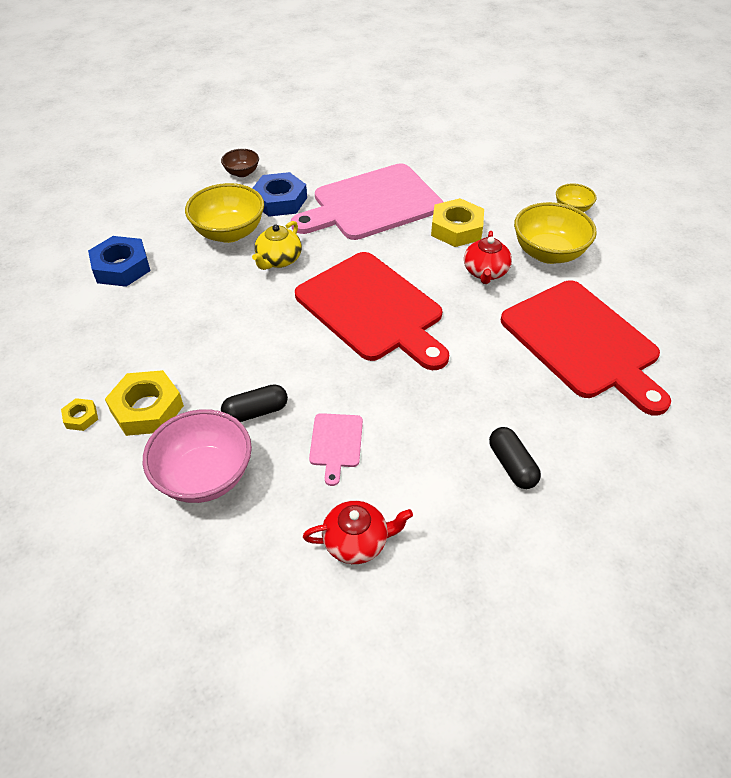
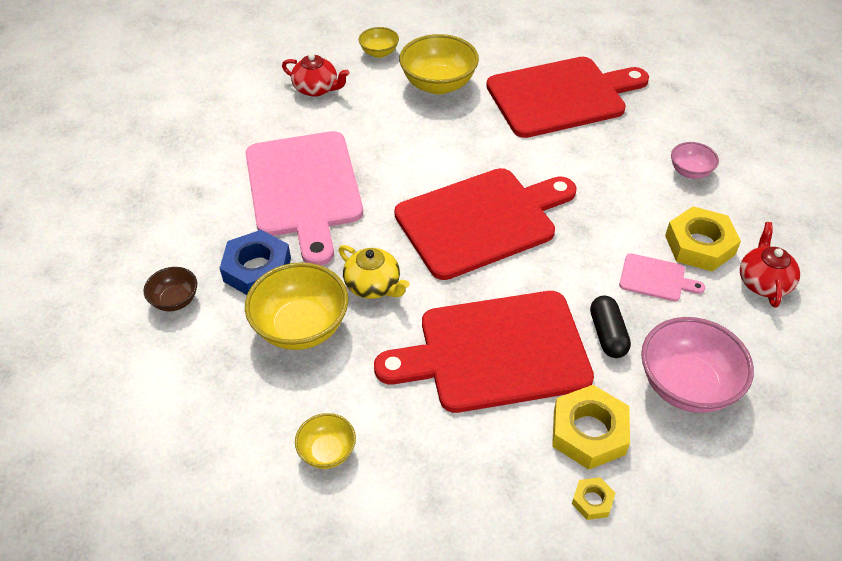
camera: 75 degrees left, 0 degrees up
(121, 267) = (327, 451): blue nut -> yellow bowl
(223, 340) = (495, 352): none -> red cutting board
(456, 229) = (377, 134): yellow nut -> yellow nut (699, 245)
(485, 272) = (451, 130): red teapot -> red teapot (317, 89)
(512, 465) = (690, 171): black capsule -> pink bowl

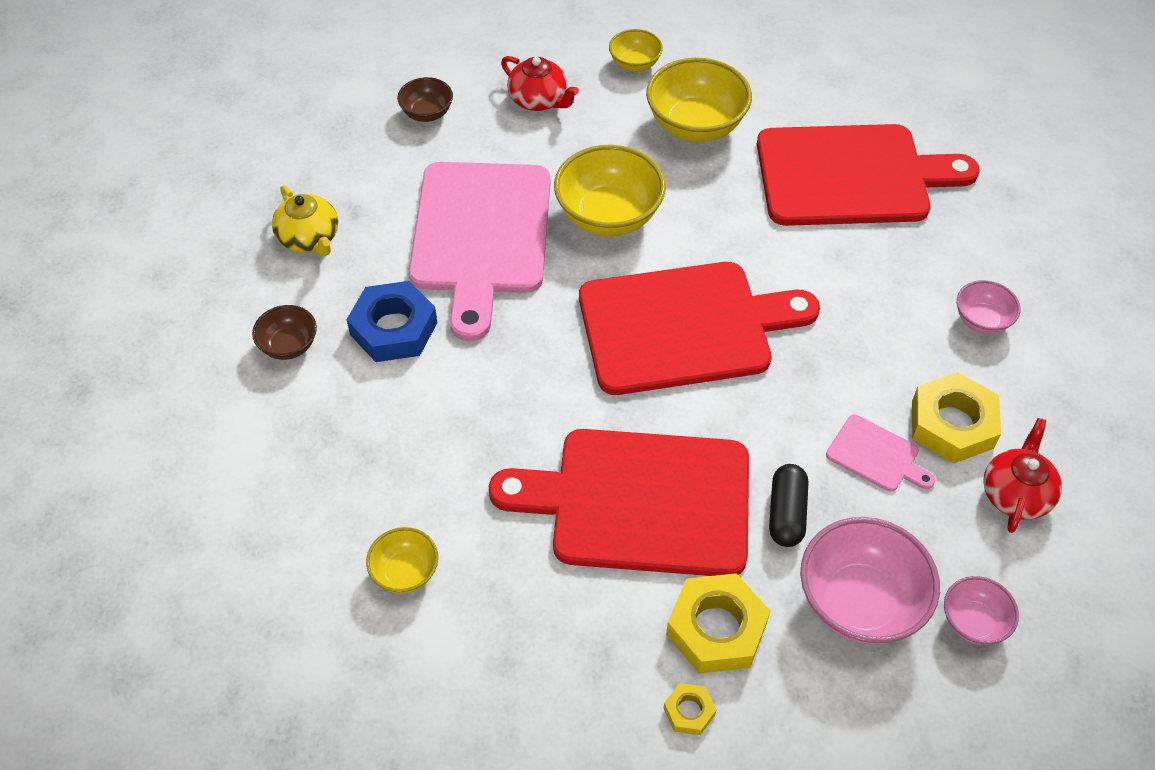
camera: 15 degrees right, 5 degrees up
(234, 113) = (427, 113): none -> brown bowl
(301, 327) = (422, 414): yellow bowl -> yellow bowl (608, 216)
(373, 285) = (523, 382): yellow teapot -> yellow teapot (309, 238)
(773, 379) = (973, 622): none -> pink bowl

